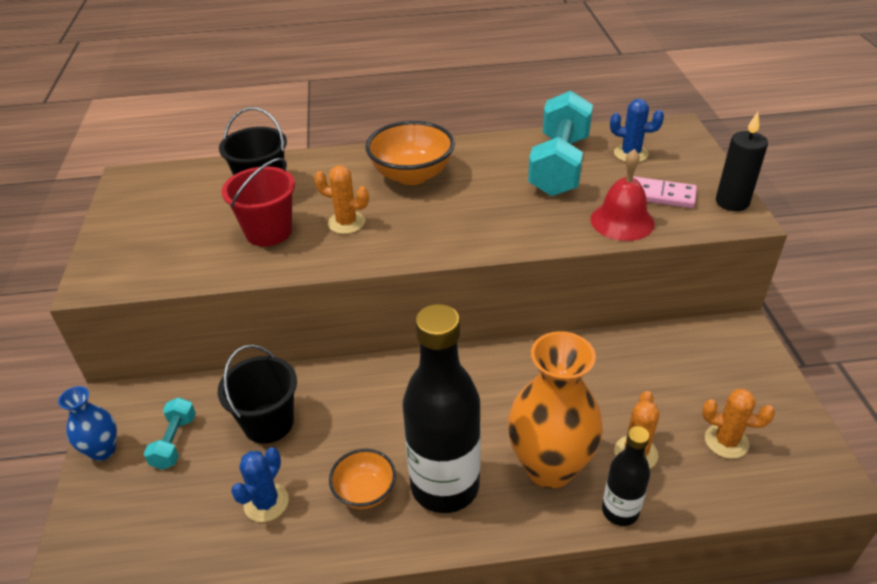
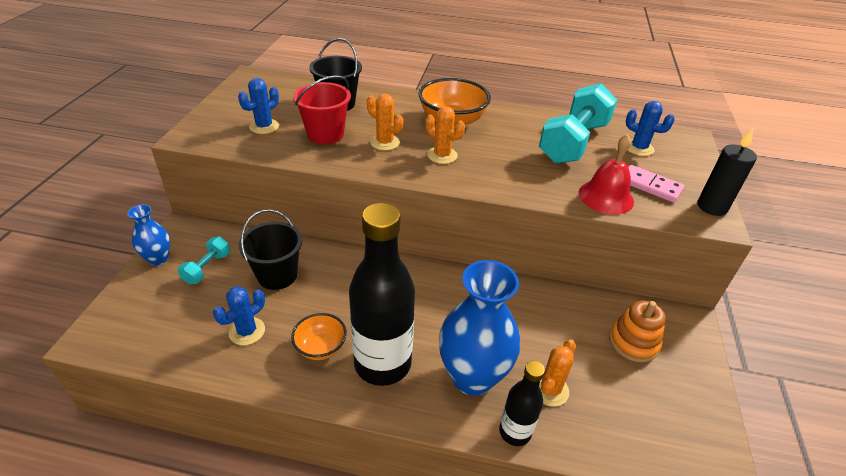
camera: 15 degrees right, 0 degrees up
(185, 242) = (264, 126): none -> blue cactus
(549, 467) = (472, 377): orange vase -> blue vase
(697, 373) = (633, 342): none -> orange stacking toy
(726, 441) = (634, 406): orange cactus -> orange cactus (442, 155)

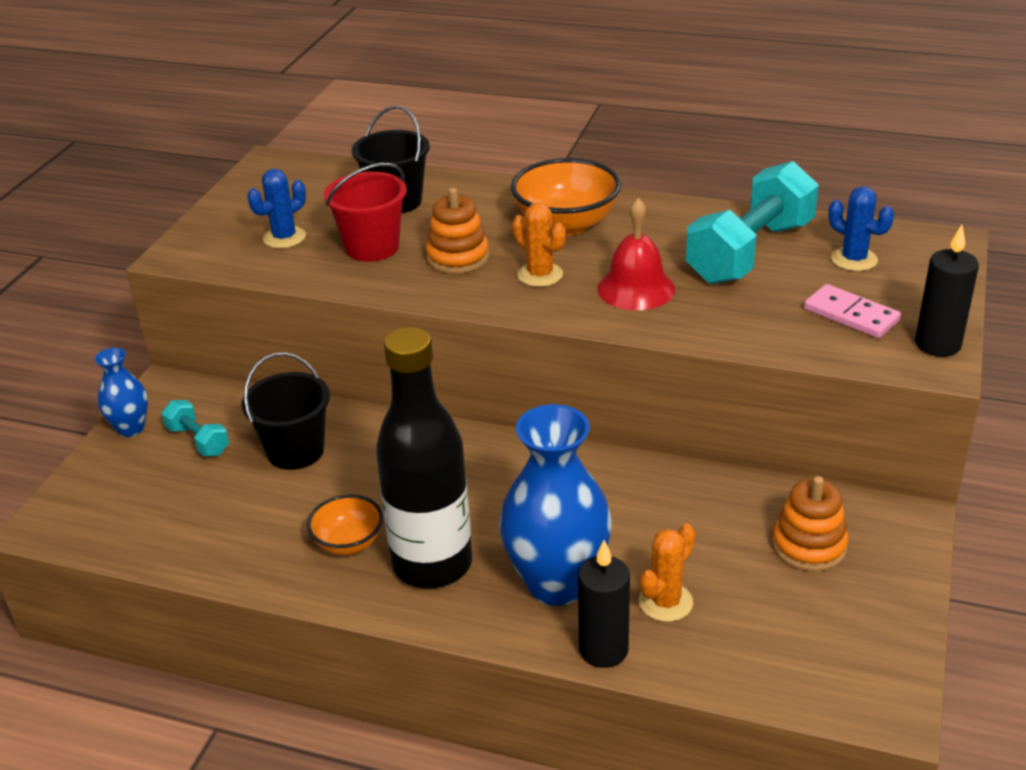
camera: 10 degrees right, 5 degrees down
(207, 268) = (198, 441): turquoise dumbbell -> turquoise dumbbell turned 75 degrees counterclockwise
(247, 331) = (249, 521): blue cactus -> none
(385, 142) = (458, 257): orange cactus -> orange stacking toy
(515, 432) = (603, 650): black bottle -> black candle
(606, 197) = (775, 331): red bell -> red bell (636, 288)

